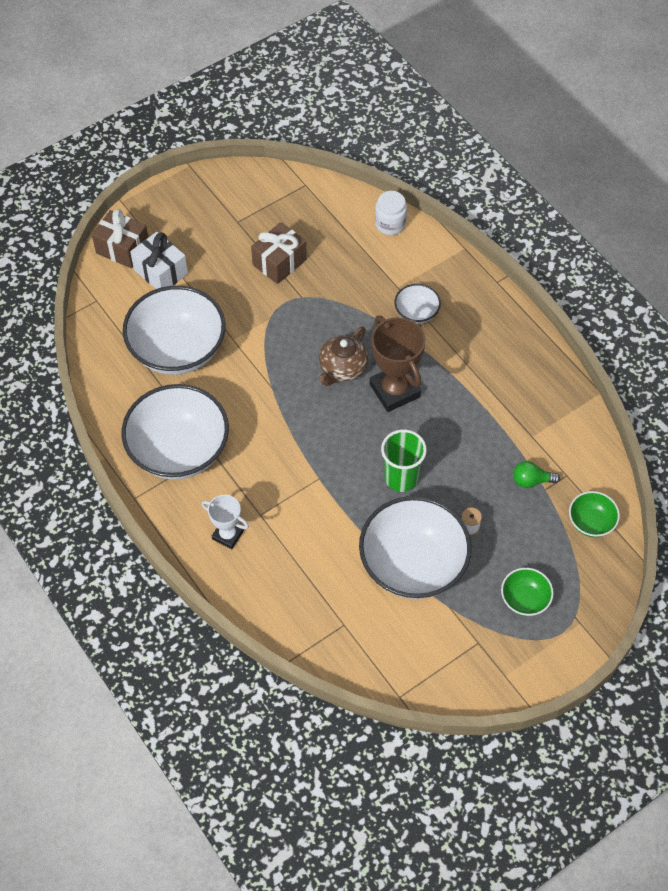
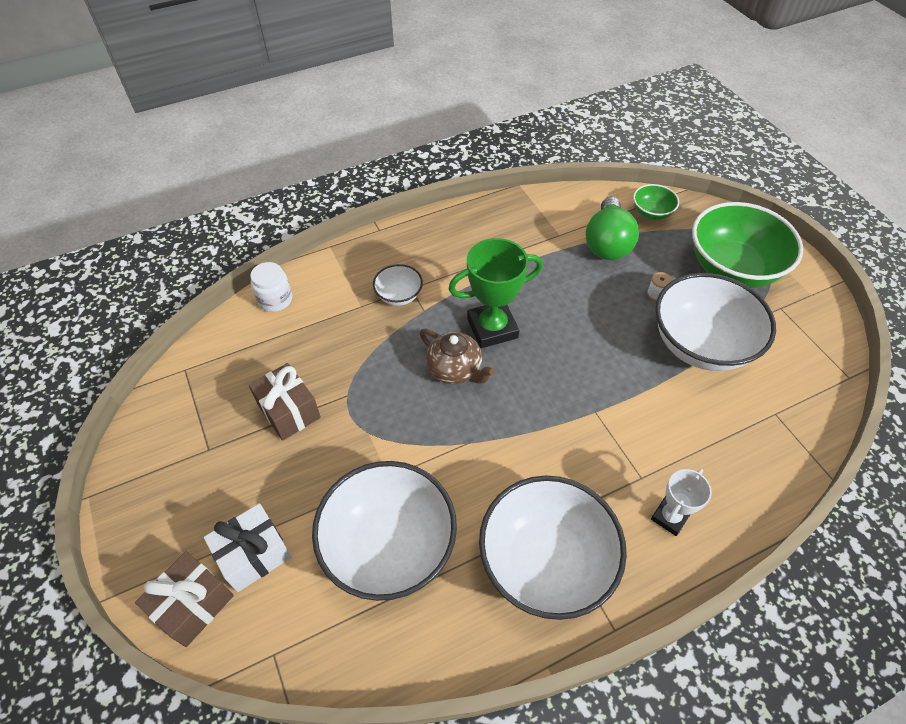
camera: 80 degrees left, 5 degrees down
(394, 391) = (492, 328): brown trophy -> green trophy
(401, 478) = (599, 338): green cup -> none
(524, 599) = (732, 268): green bowl -> green bowl, size x2.15
(531, 480) = (607, 243): green light bulb -> green light bulb, size x2.00

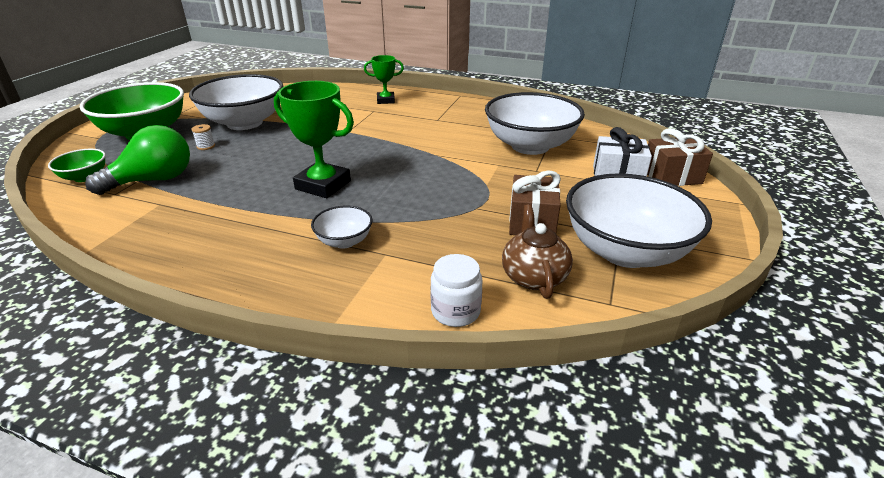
camera: 135 degrees left, 20 degrees down
(455, 369) = (385, 181): brown teapot -> brown teapot (533, 276)
(545, 562) = (459, 114): white bowl -> white bowl (625, 251)
(669, 517) = (385, 100): white trophy -> green trophy

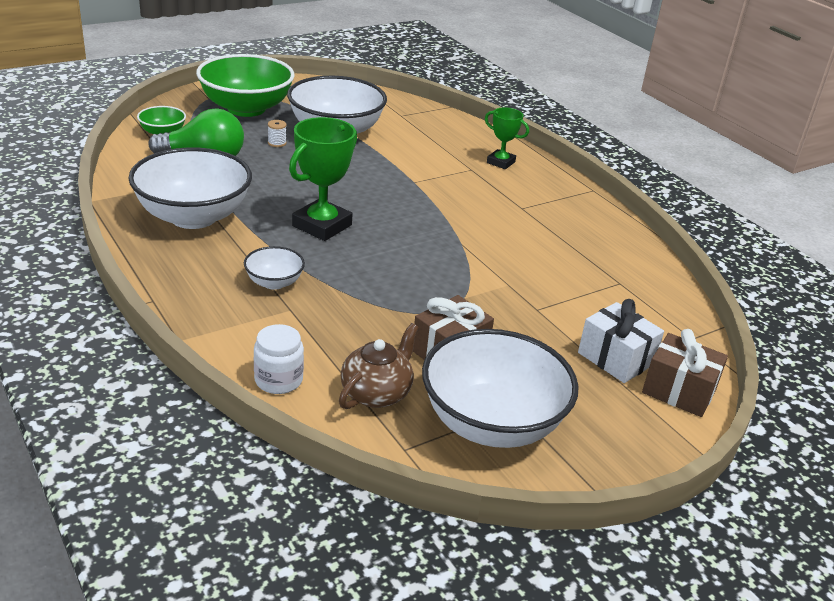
camera: 35 degrees right, 0 degrees up
(323, 185) = (322, 225): green trophy -> green trophy turned 60 degrees clockwise
(530, 146) = (574, 282): white bowl -> white bowl (193, 217)

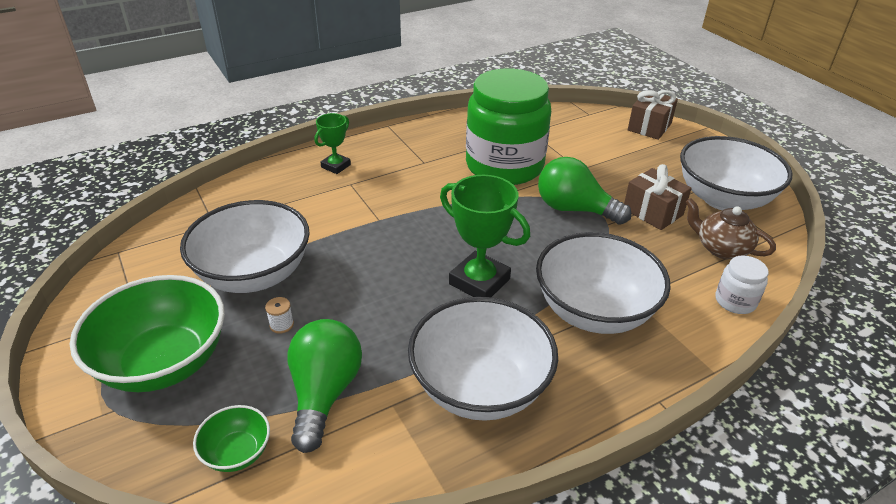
camera: 85 degrees left, 5 degrees up
(274, 282) = (594, 311): white bowl -> white bowl, size x2.15
(447, 293) = (574, 209): none -> green light bulb
(528, 256) = (504, 166): none -> green jar
(615, 358) = (626, 144): white gift -> none

